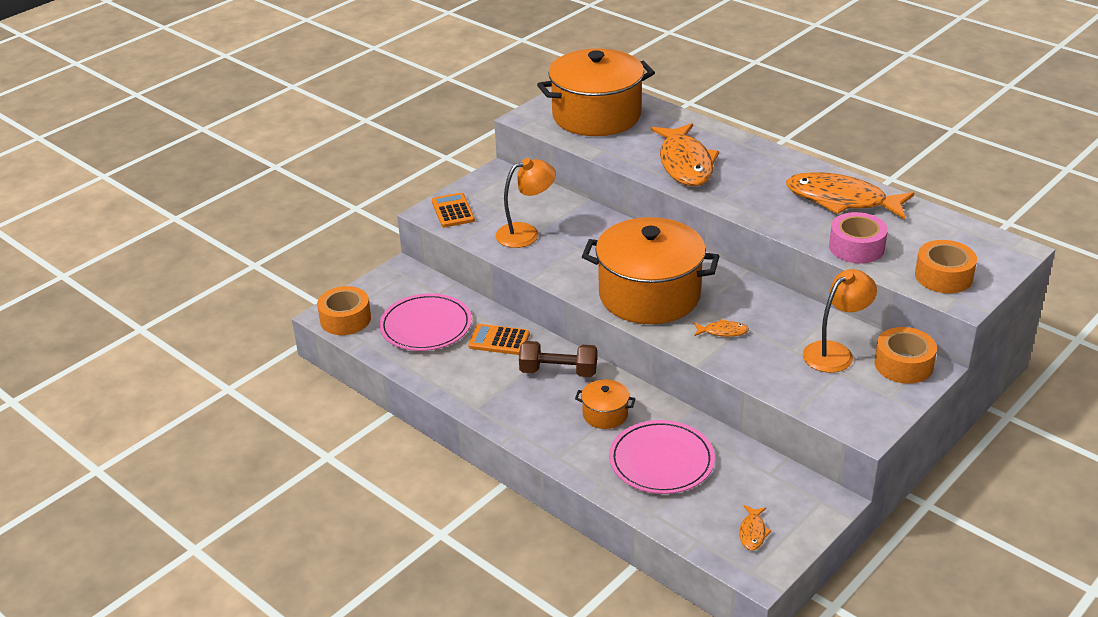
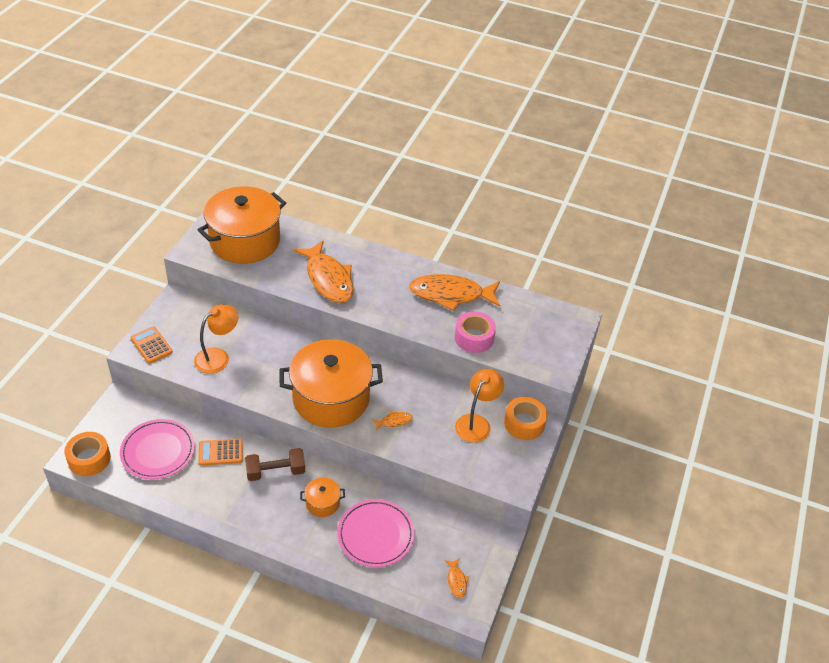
camera: 25 degrees left, 10 degrees up
(943, 276) = (539, 353): orange tape -> none

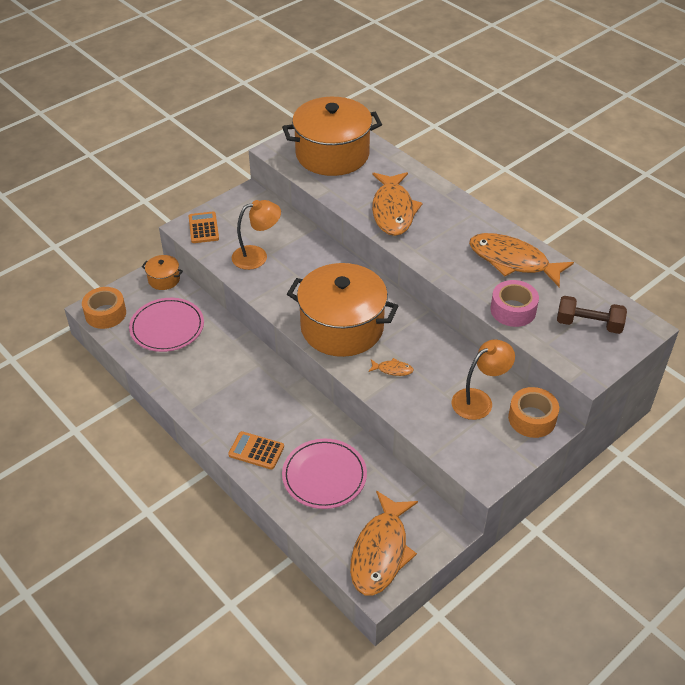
camera: 30 degrees right, 0 degrees up
(220, 452) = (221, 347): orange calculator -> orange calculator (256, 451)
(275, 471) = (262, 382): brown dumbbell -> brown dumbbell (588, 324)
(322, 503) = (290, 427): orange pot -> orange pot (164, 279)
(456, 580) = (381, 551): orange fish -> orange fish, size x2.44

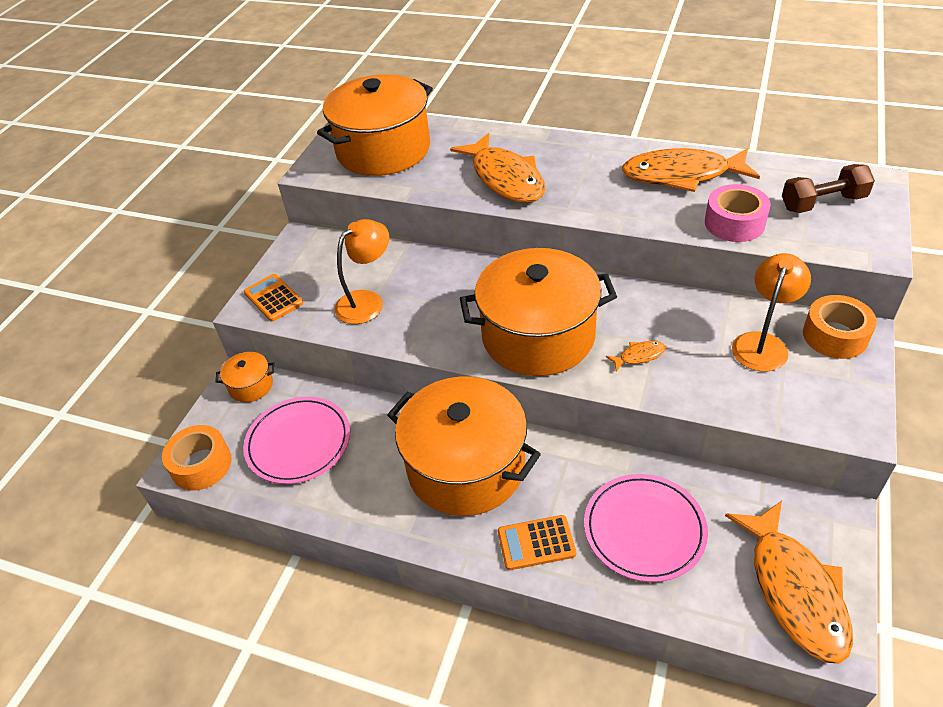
camera: 25 degrees left, 0 degrees up
(251, 389) = (466, 467): none -> orange pot

